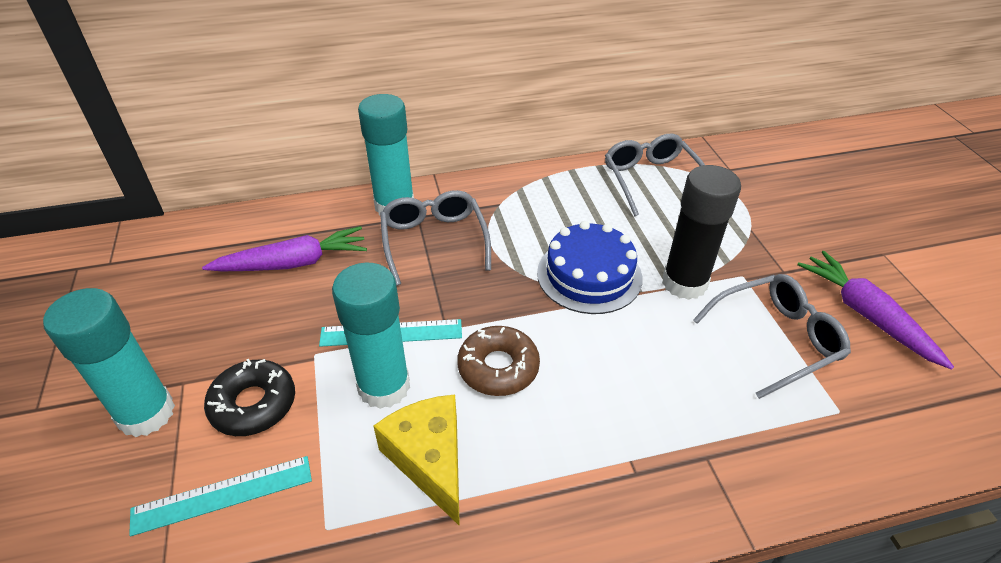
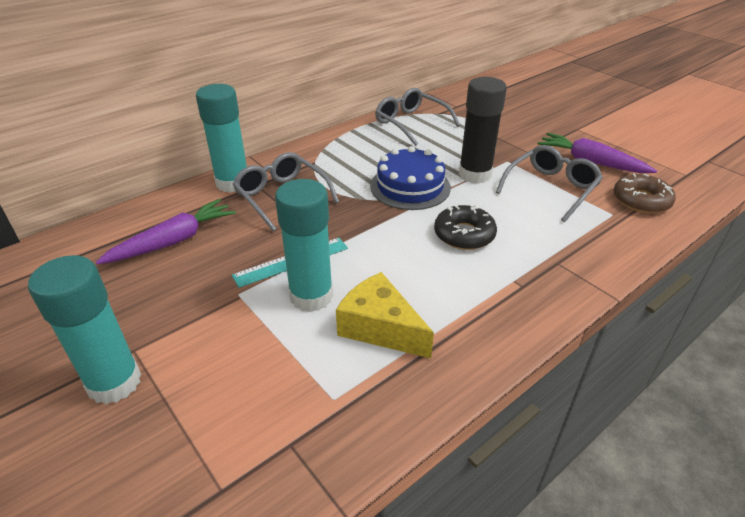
camera: 25 degrees left, 5 degrees down
(223, 494) = (230, 410): turquoise ruler -> none
(253, 404) = (210, 343): black donut -> black donut (464, 234)
(498, 367) = (387, 258): brown donut -> brown donut (641, 200)

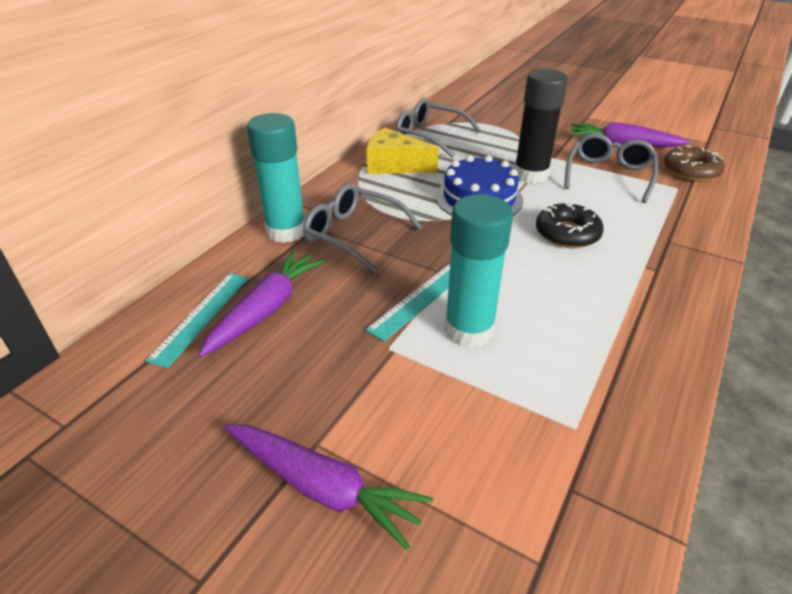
camera: 20 degrees left, 0 degrees up
(114, 382) = (323, 487): turquoise glue stick -> purple carrot
(125, 235) = (201, 316): none -> turquoise ruler
(380, 328) = (562, 343): yellow cheese -> yellow cheese (394, 165)

